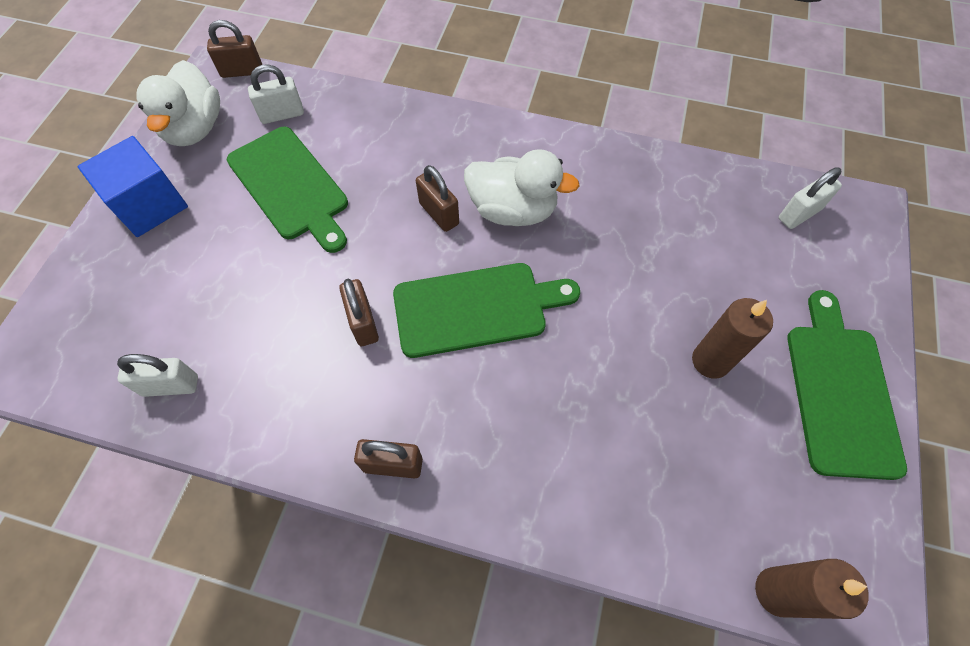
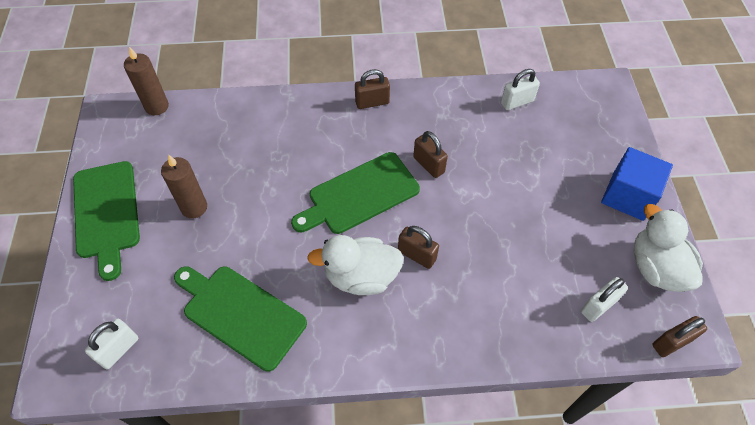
camera: 160 degrees right, 5 degrees down
(291, 186) = (541, 242): green cutting board -> green cutting board (240, 314)

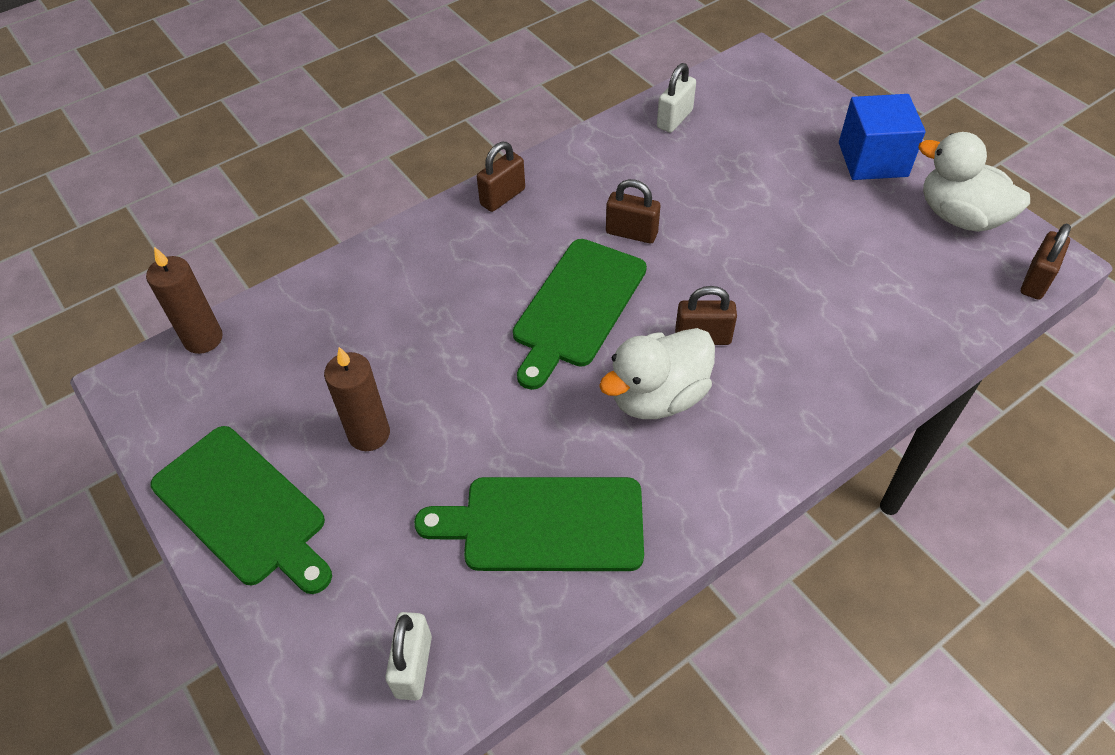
camera: 30 degrees left, 5 degrees down
(598, 306) = (938, 284): white padlock -> none

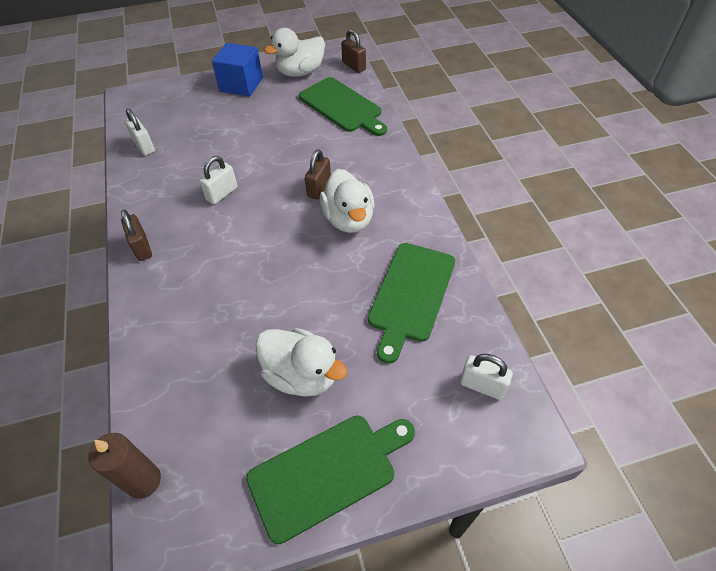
camera: 70 degrees left, 0 degrees up
(369, 434) = (302, 375): brown candle -> white duck
(577, 307) = (263, 235): green cutting board -> green cutting board (342, 106)
(631, 233) = (222, 194): brown padlock -> white padlock

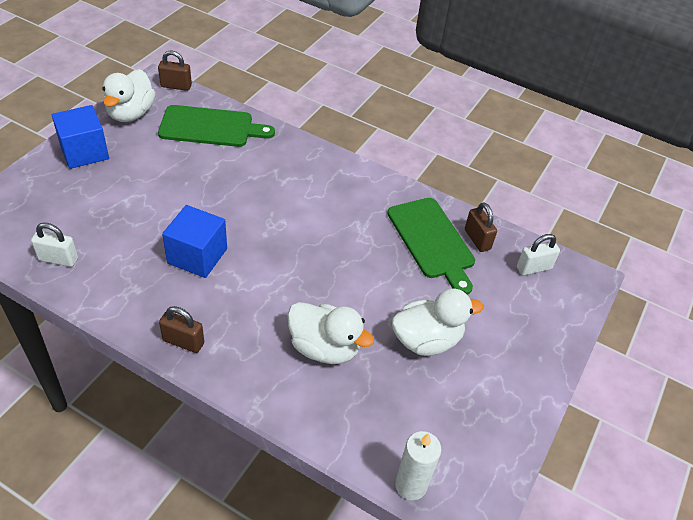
camera: 50 degrees left, 5 degrees down
(144, 481) = (411, 485): brown candle -> white candle
(222, 194) = (197, 256): white padlock -> blue cube
(319, 188) = (275, 204): brown padlock -> brown padlock (477, 239)
(327, 472) = (511, 383): green cutting board -> none
(349, 219) = (327, 215): white duck -> white duck (324, 348)

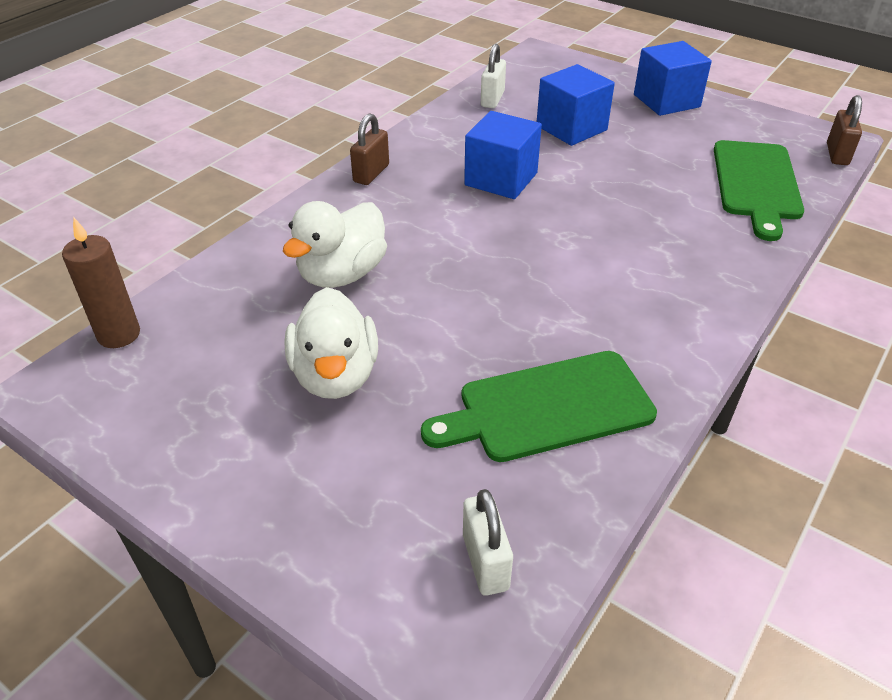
camera: 100 degrees right, 5 degrees down
(121, 210) = (571, 128): none -> blue cube
(131, 113) = (755, 125): white duck -> none
(411, 485) = (119, 334): white candle -> brown candle
(477, 239) = (558, 476): brown padlock -> none

